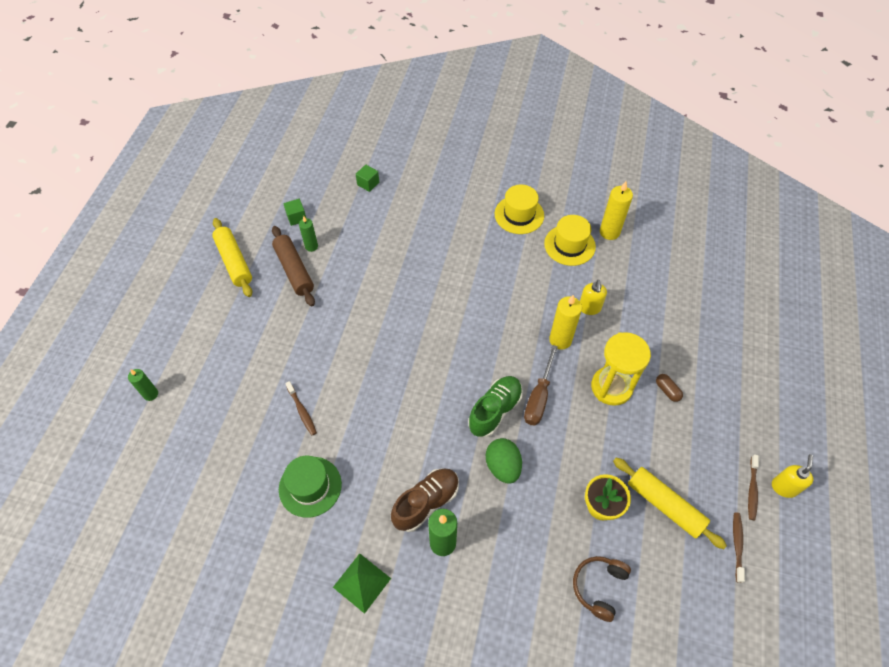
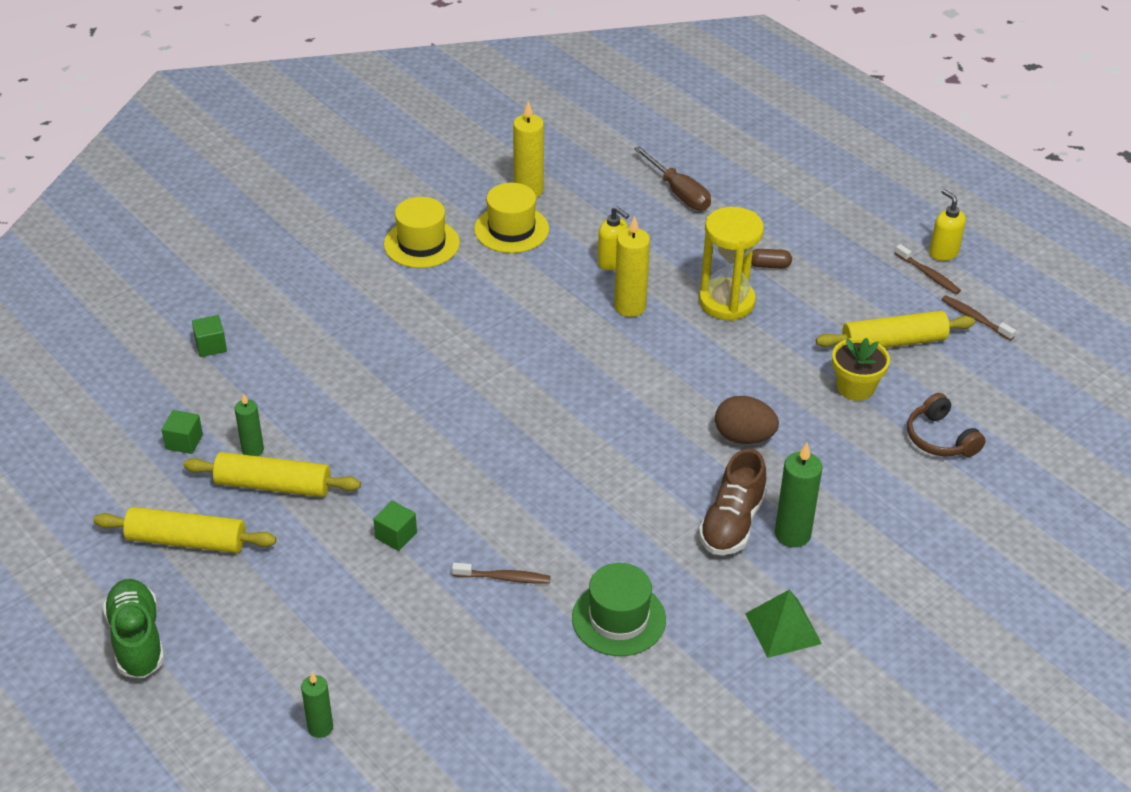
camera: 55 degrees left, 15 degrees down
(294, 270) = (273, 485): brown rolling pin -> yellow rolling pin
(297, 343) = (396, 535): none -> green cube
(426, 503) = (732, 523): brown shoe -> brown shoe turned 150 degrees counterclockwise
(495, 410) = (669, 407): green shoe -> green shoe (137, 640)
(503, 466) = (744, 437): green egg -> brown egg
(539, 397) = (685, 363): brown screwdriver -> brown screwdriver (679, 192)

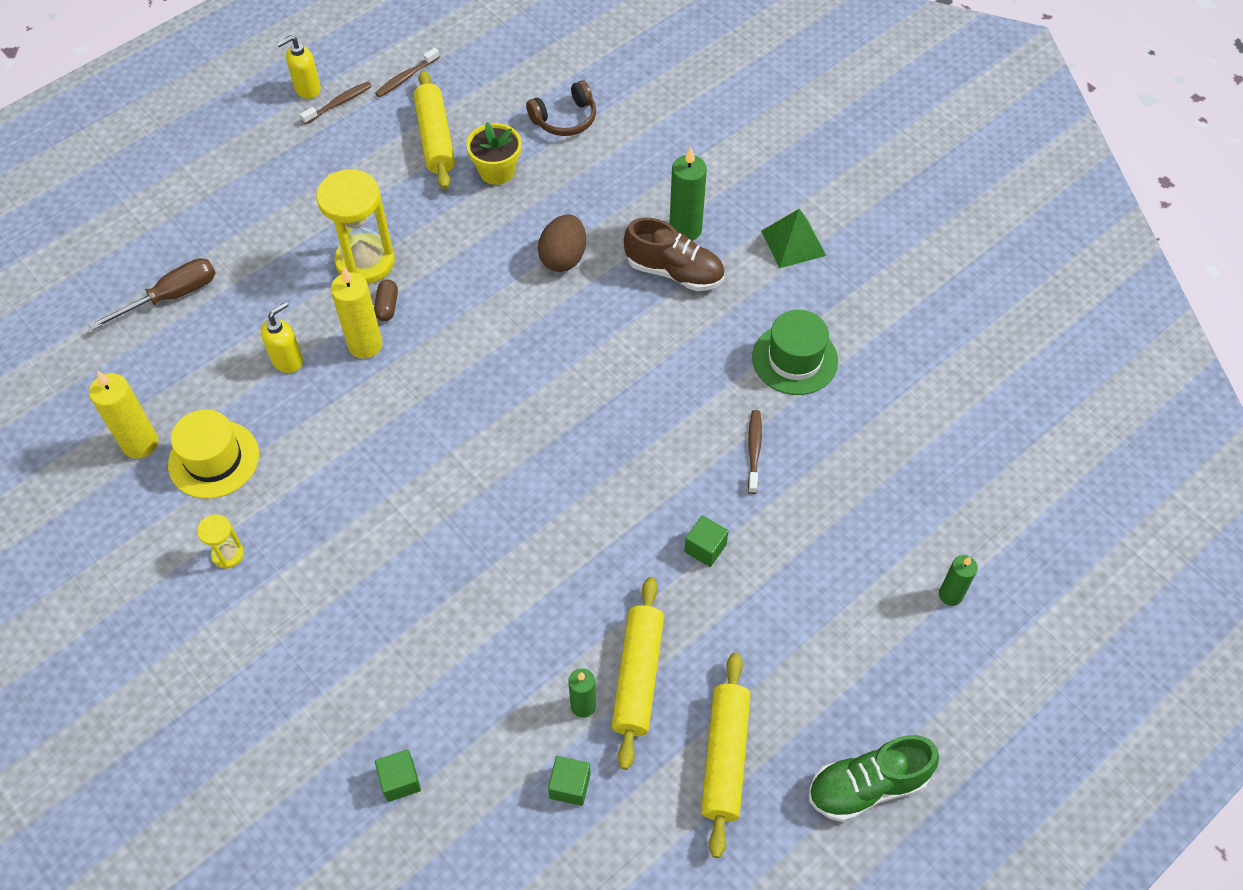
camera: 90 degrees left, 15 degrees up
(421, 244) = (228, 554): yellow hat -> yellow hourglass
(769, 265) = (310, 224): brown capsule -> brown capsule (387, 306)

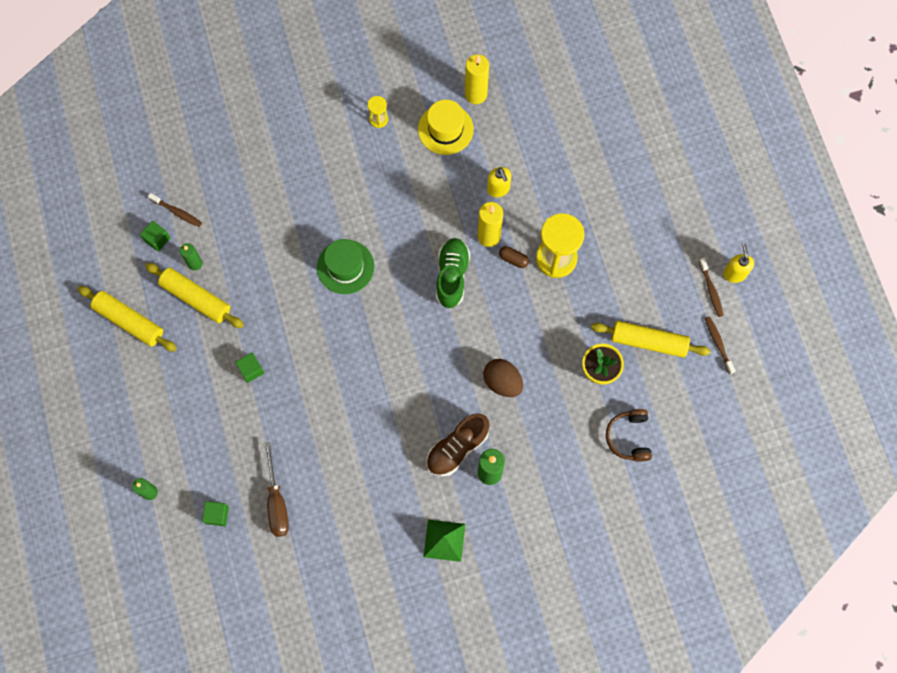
camera: 115 degrees right, 15 degrees up
(171, 296) = (580, 138): brown screwdriver -> brown screwdriver (277, 502)
(400, 781) = (204, 161): green cube -> green cube (217, 515)
(754, 450) = (300, 430): brown toothbrush -> brown toothbrush (177, 212)
(794, 359) = (351, 490): green hat -> green hat (345, 267)
(867, 786) = (75, 385): green shoe -> green shoe (452, 276)

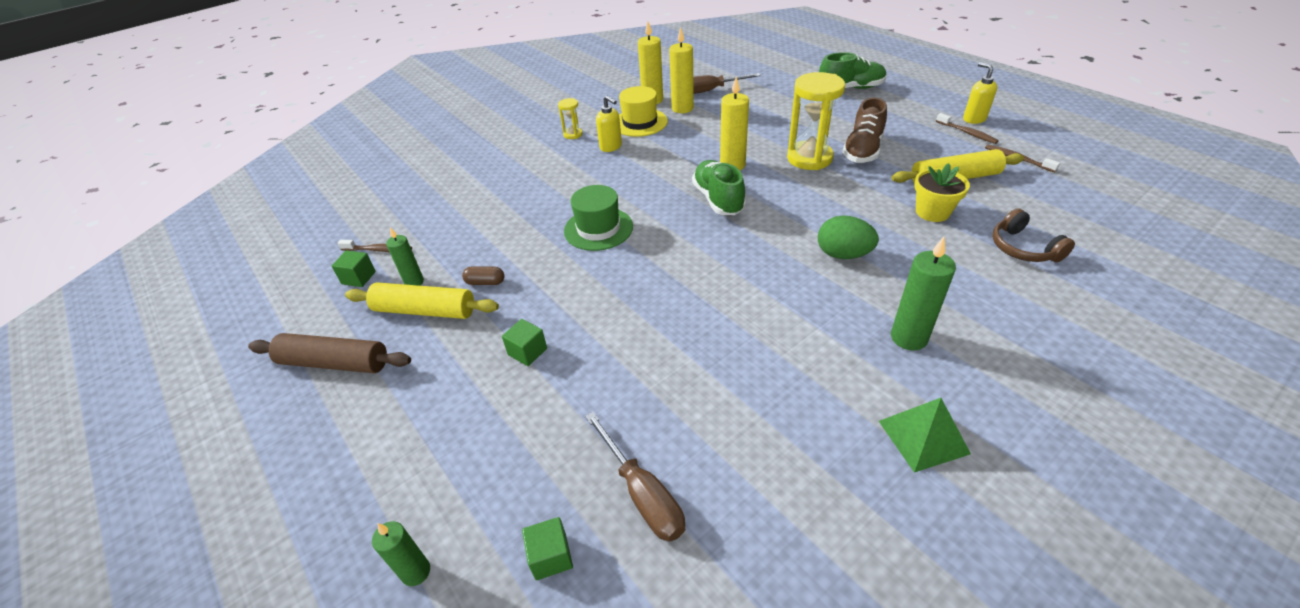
camera: 20 degrees left, 30 degrees down
(129, 321) = (334, 363): yellow rolling pin -> brown rolling pin
(457, 448) = (847, 329): brown shoe -> brown shoe (862, 150)
(495, 124) = (682, 108): none -> yellow candle
(498, 189) = (716, 138): yellow soap dispenser -> yellow soap dispenser (611, 147)
(502, 382) = (843, 254): brown egg -> green egg
(513, 259) = (769, 171): brown capsule -> brown capsule (485, 282)
(538, 105) = (710, 91): none -> brown screwdriver
(669, 168) = (851, 88): none -> green shoe

